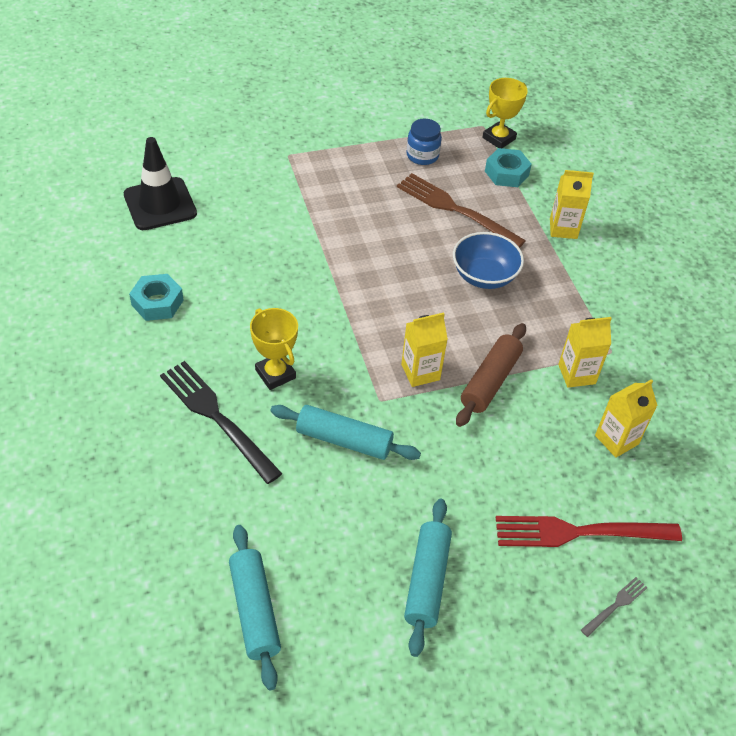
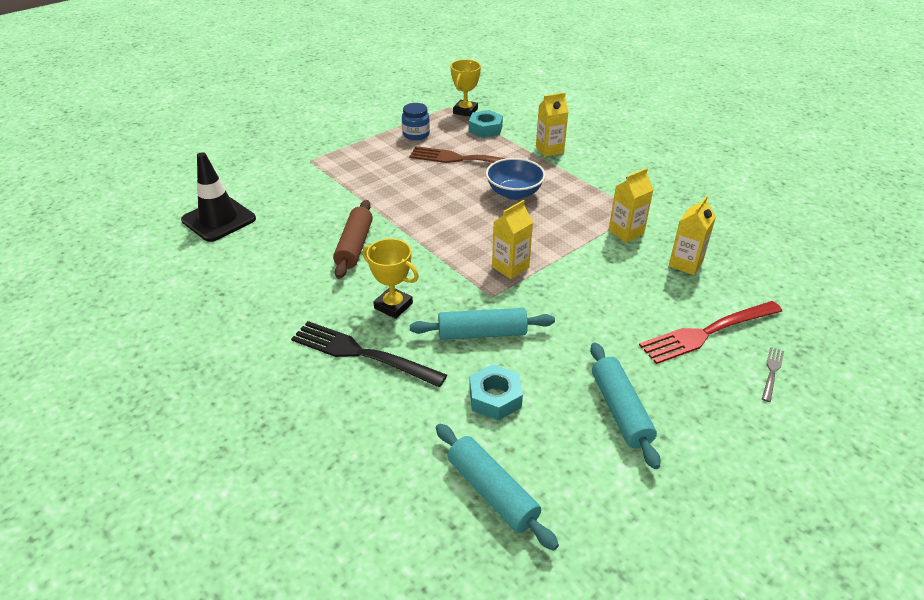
camera: 20 degrees left, 10 degrees down
(157, 302) = (257, 287): turquoise nut -> turquoise nut (495, 398)
(490, 381) = (567, 256): brown rolling pin -> brown rolling pin (354, 246)

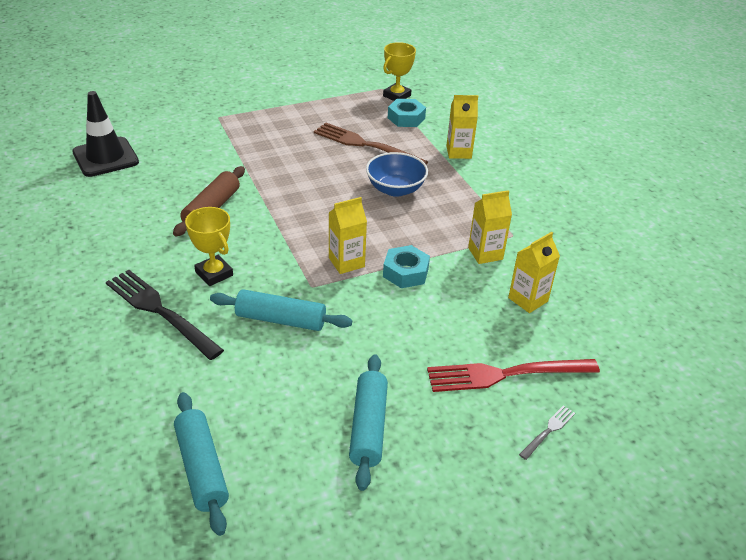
camera: 15 degrees right, 0 degrees up
(416, 134) = (333, 111): blue jar -> none
(495, 398) = (256, 383): turquoise nut -> turquoise nut (405, 272)

